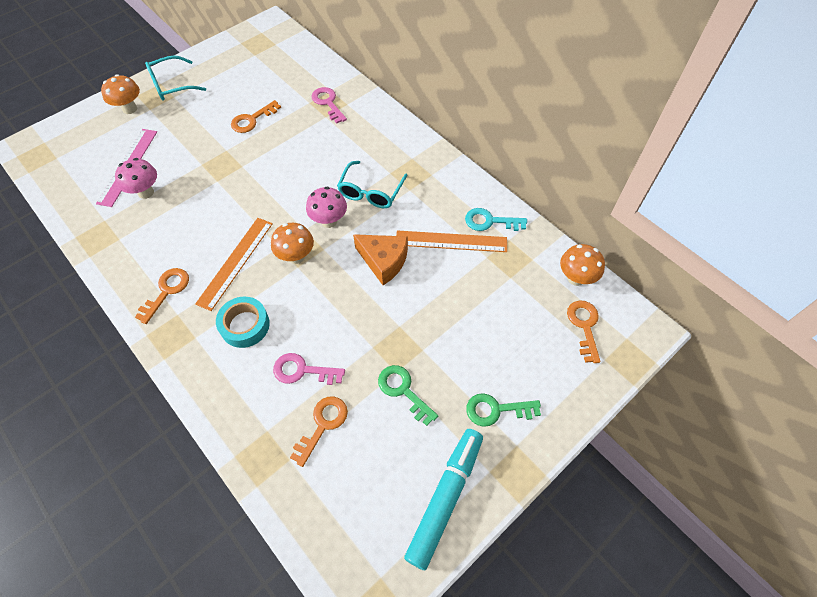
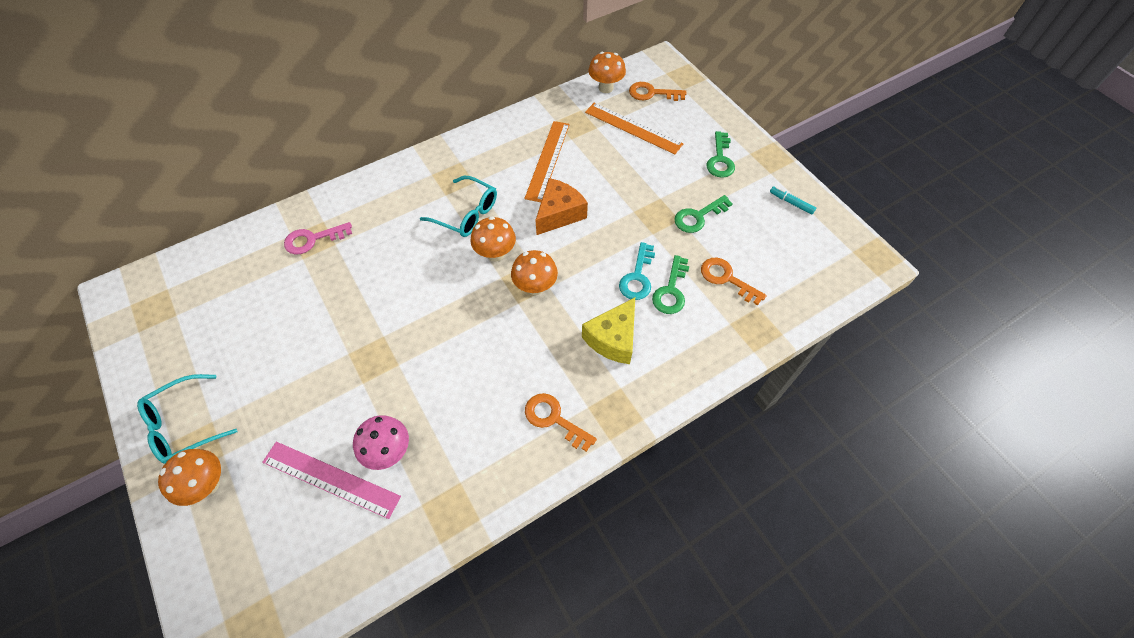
camera: 80 degrees left, 0 degrees up
(171, 85) = (184, 425): turquoise glasses -> turquoise glasses turned 75 degrees clockwise
(235, 262) = (529, 346): orange ruler -> orange ruler (633, 128)
(245, 325) = (613, 338): turquoise tape -> yellow cheese
(252, 120) = (305, 322): orange key -> none
(302, 371) = (671, 290): pink key -> green key
(329, 221) = (495, 254): pink mushroom -> orange mushroom
(445, 498) = (791, 203): turquoise marker -> turquoise marker, size x0.42
(490, 221) = (532, 129): turquoise key -> turquoise key (637, 277)

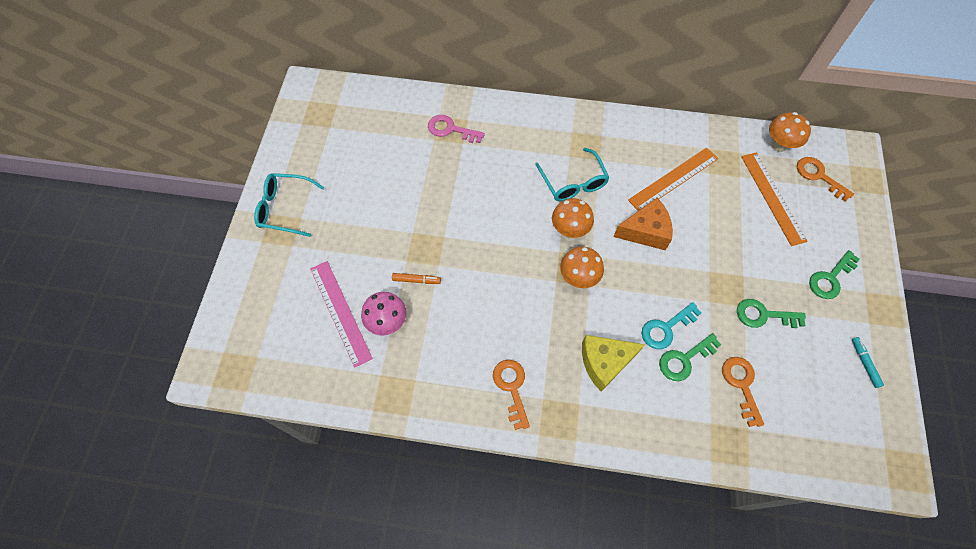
camera: 40 degrees right, 5 degrees up
(208, 484) = (271, 259): orange mushroom -> none
(387, 393) = (416, 280): none -> orange marker

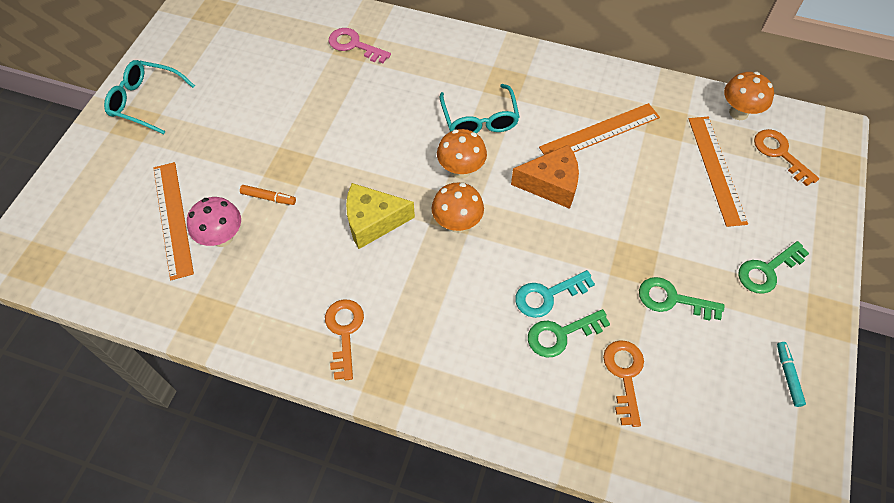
camera: 10 degrees right, 5 degrees down
(340, 312) = (173, 219): pink ruler -> orange ruler
(604, 362) = (463, 322): yellow cheese -> yellow cheese (373, 221)

